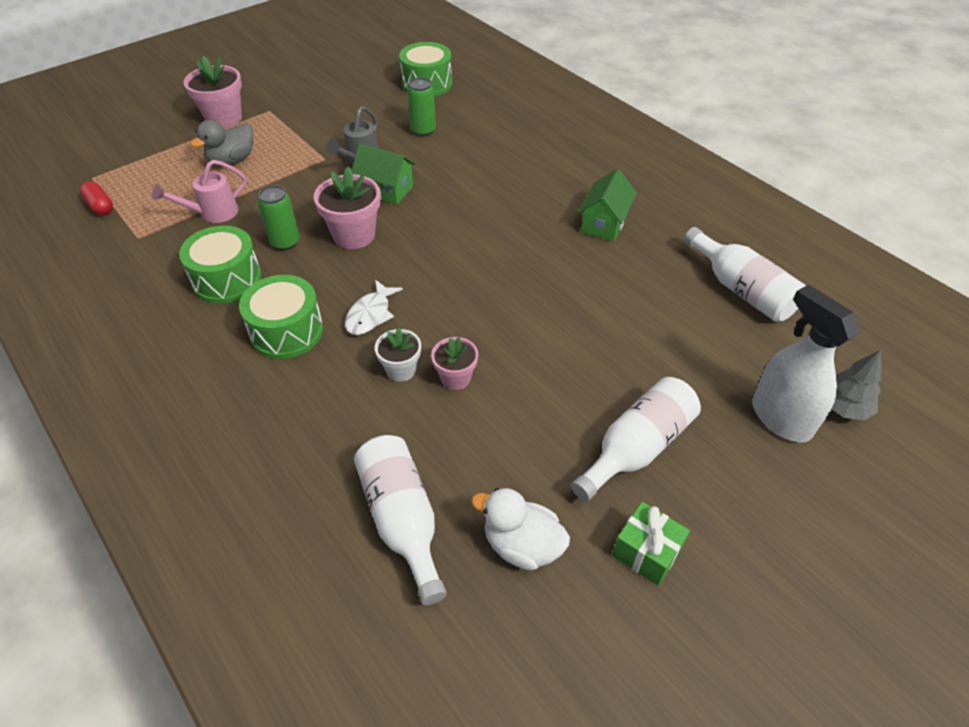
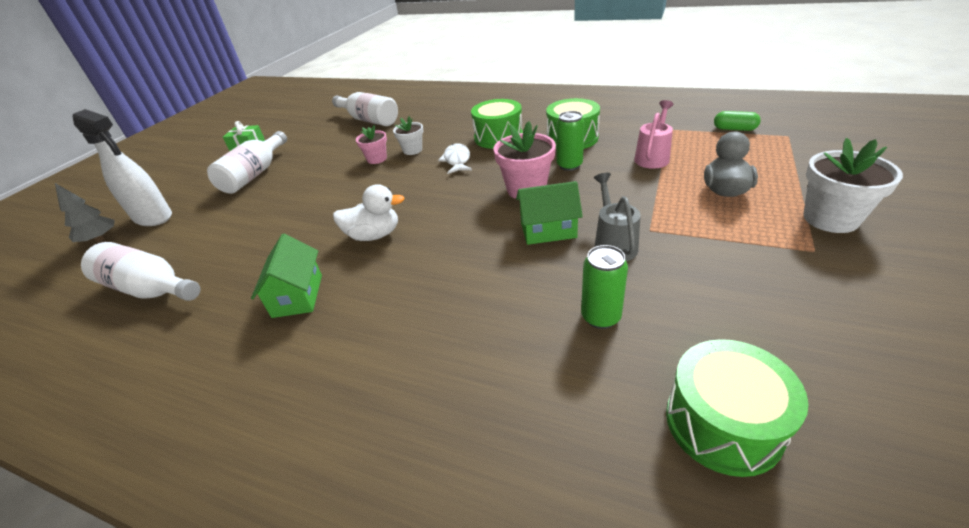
camera: 155 degrees right, 10 degrees down
(100, 206) = (734, 129): red capsule -> green capsule
(224, 118) = (830, 219): pink flower pot -> white flower pot
(522, 545) = (310, 133): white duck -> white duck (374, 235)

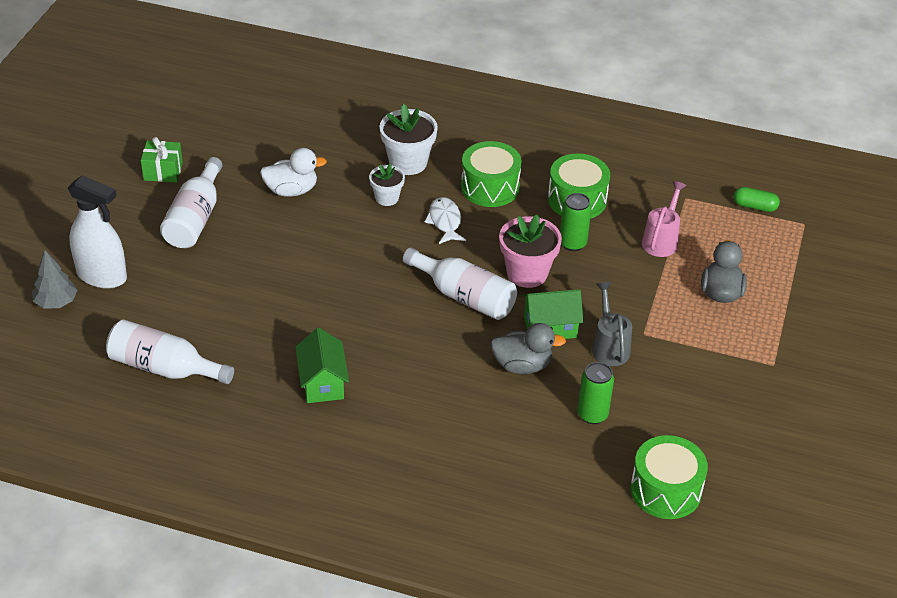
camera: 10 degrees left, 5 degrees up
(369, 120) = (312, 131): white bottle -> white bottle (464, 296)
(374, 235) = (376, 320): white duck -> white duck (291, 190)
(377, 159) = (345, 208): pink flower pot -> none
(517, 267) = (522, 365): none -> grey duck
(830, 219) = (799, 333): white flower pot -> white flower pot (408, 162)

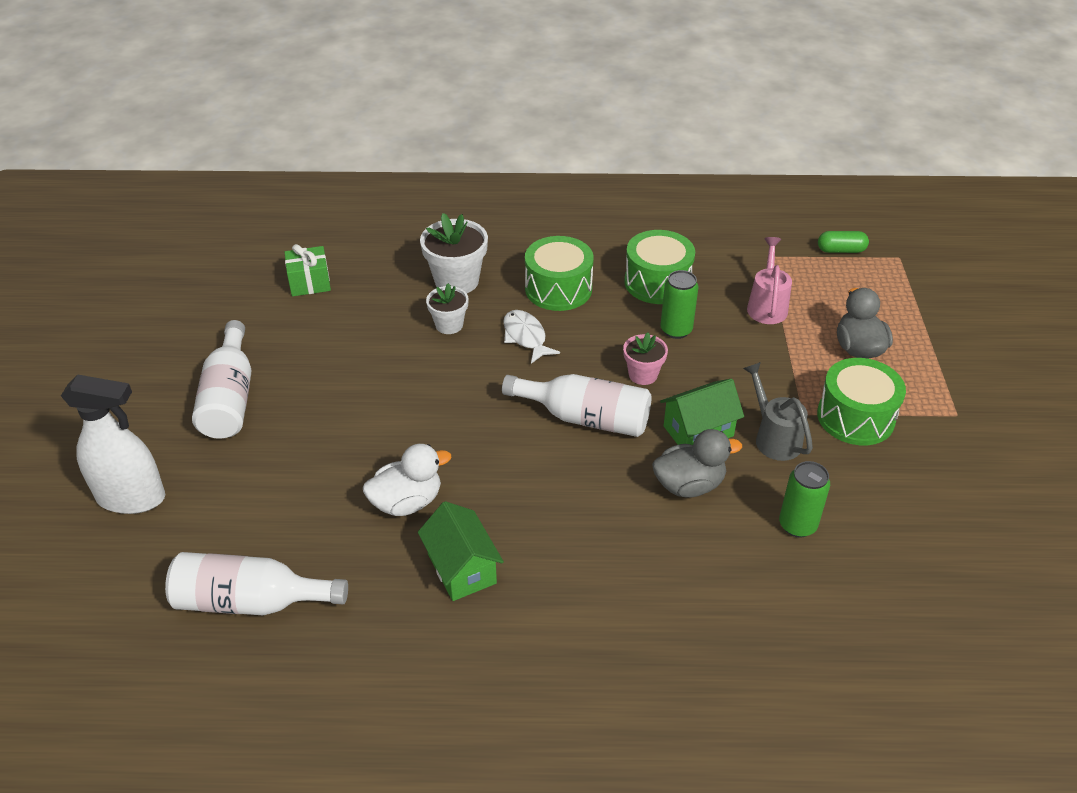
camera: 15 degrees left, 0 degrees up
(56, 302) = (79, 547): grey tree -> none
(163, 171) = (172, 351): green gift -> green gift (309, 283)
(291, 190) = (335, 340): white duck -> white duck (407, 502)
(527, 273) = (643, 375): pink flower pot -> pink flower pot, size x0.60
(665, 490) = (928, 599): green drum -> green drum (855, 417)

